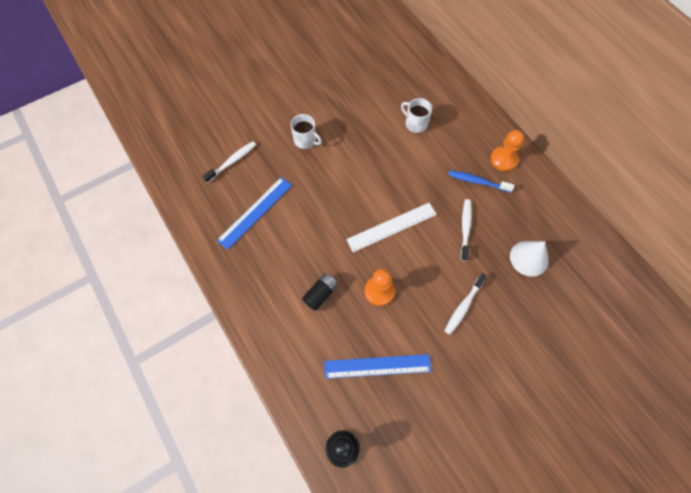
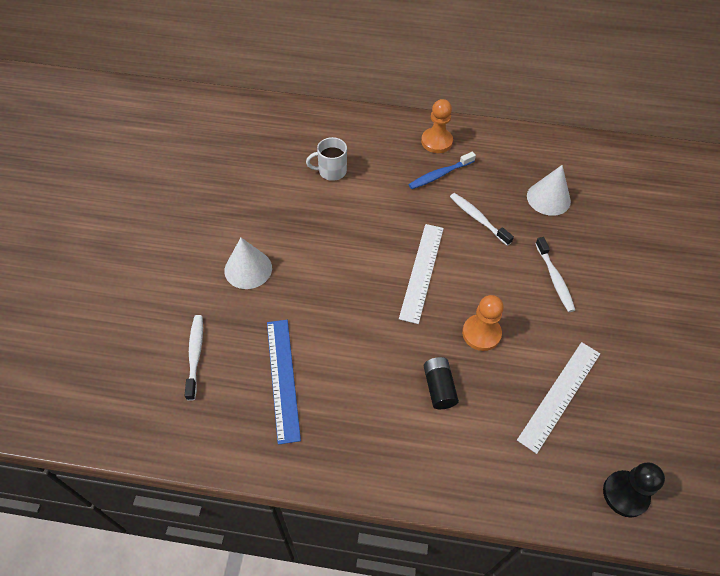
camera: 50 degrees left, 10 degrees down
(305, 140) = (248, 269): white mug -> white cone
(377, 366) = (560, 395): blue ruler -> white ruler

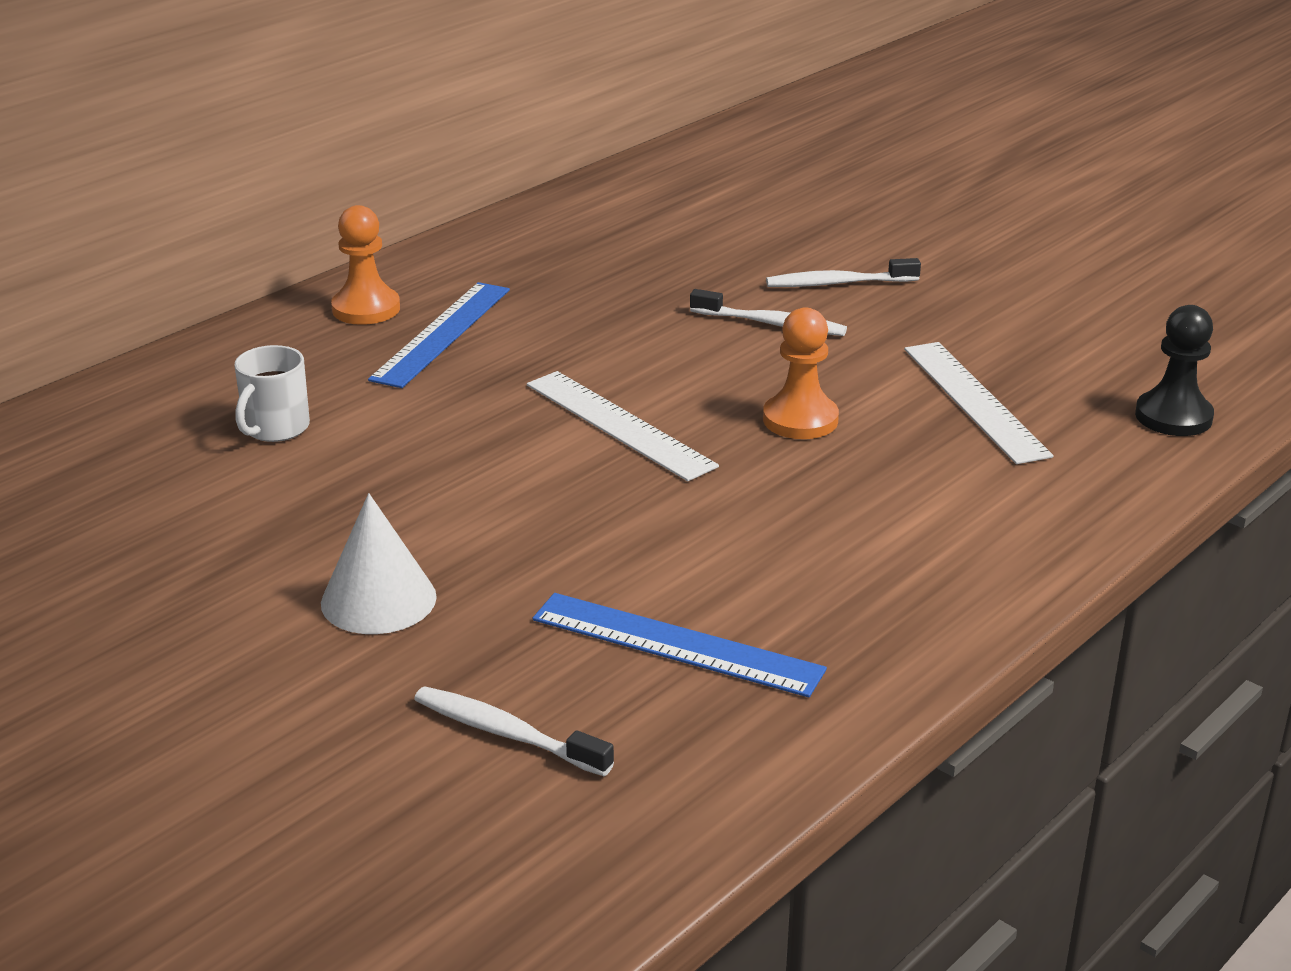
camera: 55 degrees left, 25 degrees down
(439, 175) = (441, 333): blue toothbrush -> blue ruler
(439, 387) = (859, 494): black battery -> none
(478, 218) = (578, 337): white toothbrush -> white toothbrush (838, 283)
(548, 198) = (618, 269): white cone -> none

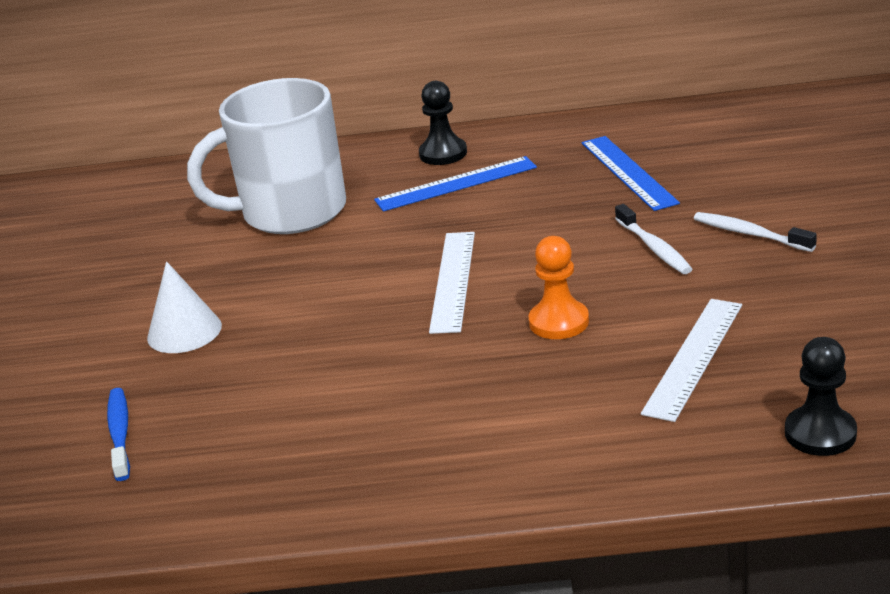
camera: 50 degrees right, 0 degrees up
(275, 428) = (291, 212): white mug -> white mug, size x2.41
(366, 309) = (443, 153): orange pawn -> black pawn
(506, 733) = (120, 433): white toothbrush -> blue toothbrush
(676, 645) = (263, 429): blue ruler -> blue ruler (628, 172)

